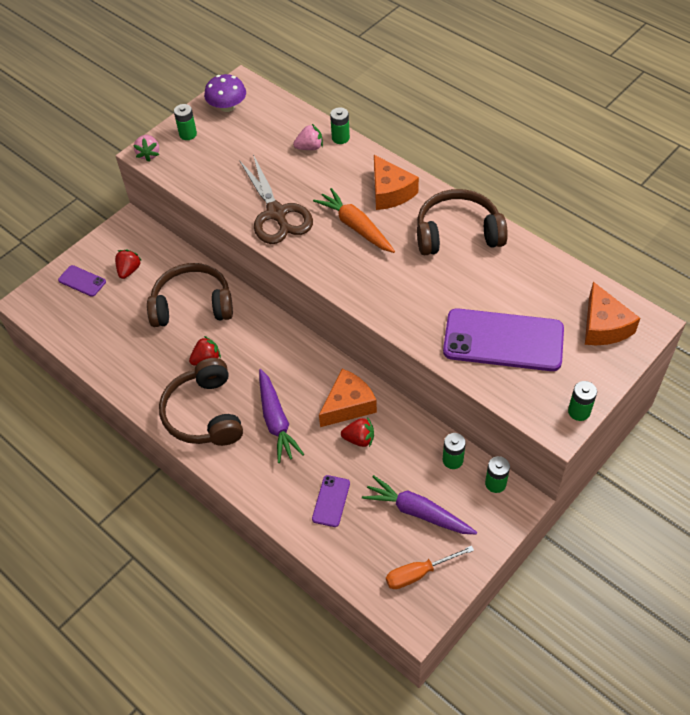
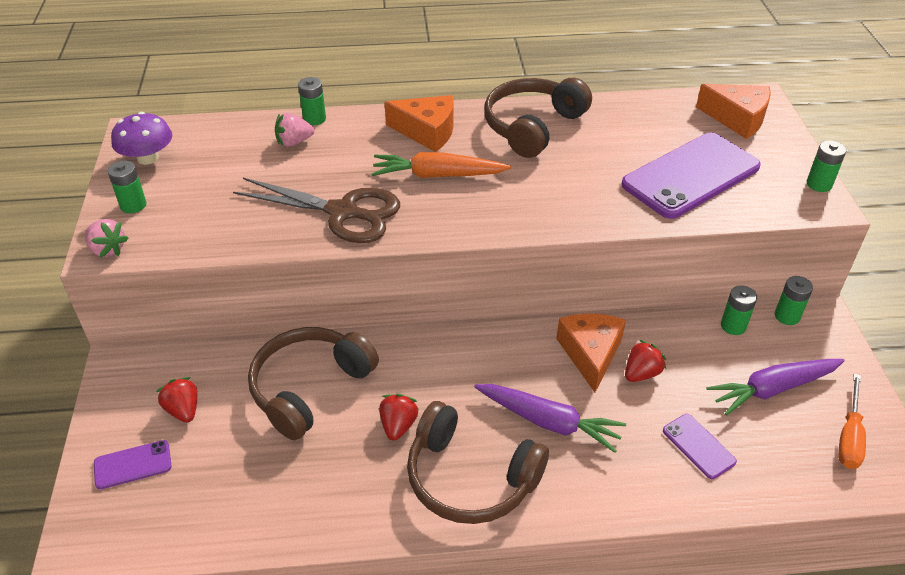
camera: 50 degrees left, 10 degrees down
(310, 147) = (294, 142): pink strawberry -> pink strawberry turned 135 degrees counterclockwise

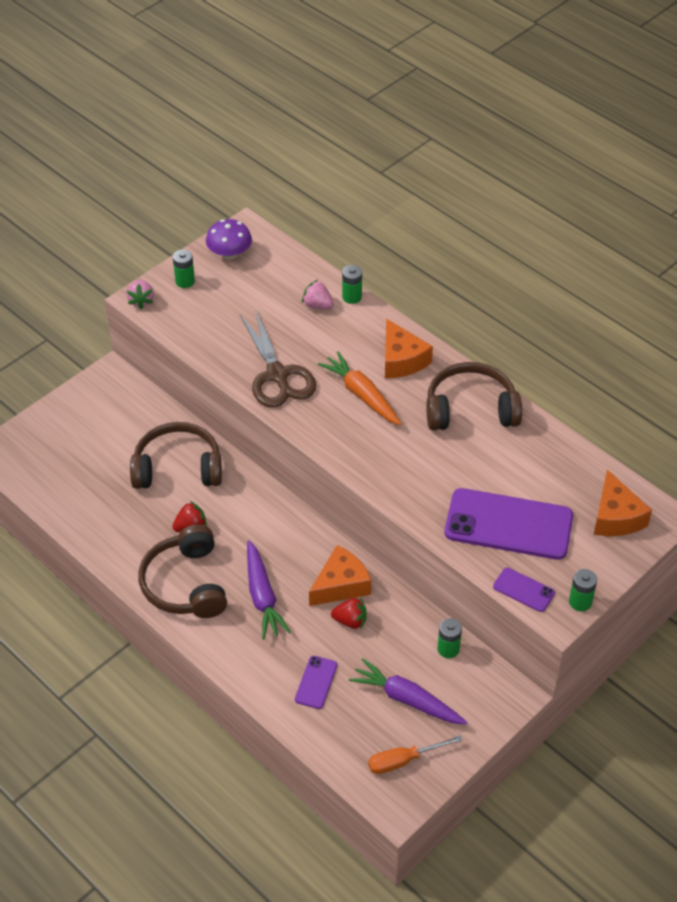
camera: 50 degrees right, 5 degrees up
(132, 465) = (57, 433): purple phone -> purple phone (523, 590)
(183, 410) = (109, 425): red strawberry -> none
(787, 316) = (491, 676): green battery -> none

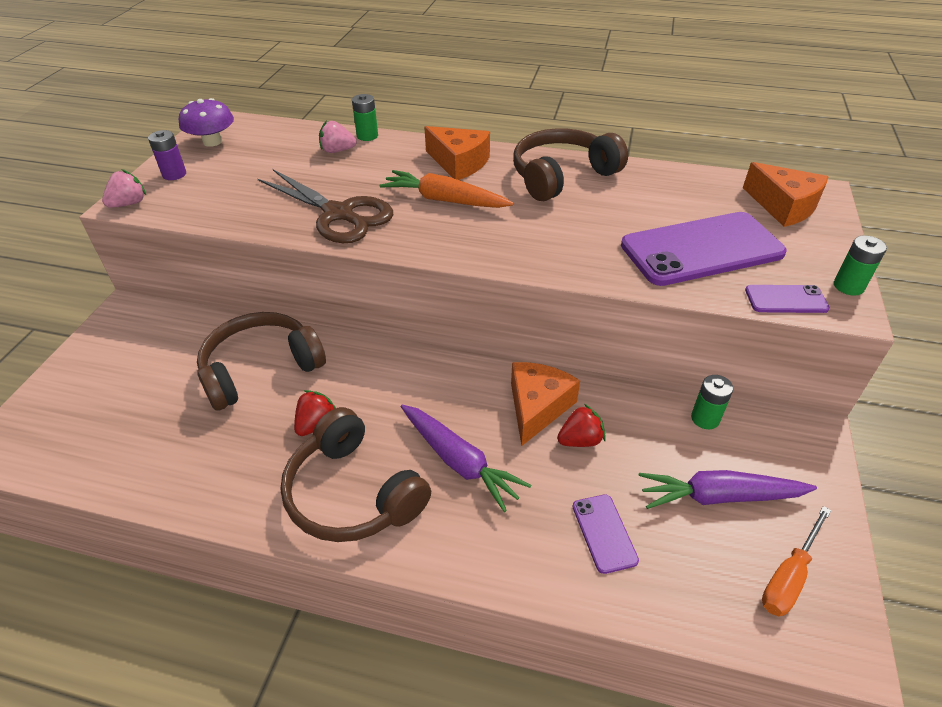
camera: 30 degrees left, 5 degrees down
(141, 301) = (129, 204): pink strawberry -> pink strawberry turned 105 degrees counterclockwise
(185, 281) = (174, 174): green battery -> purple battery

